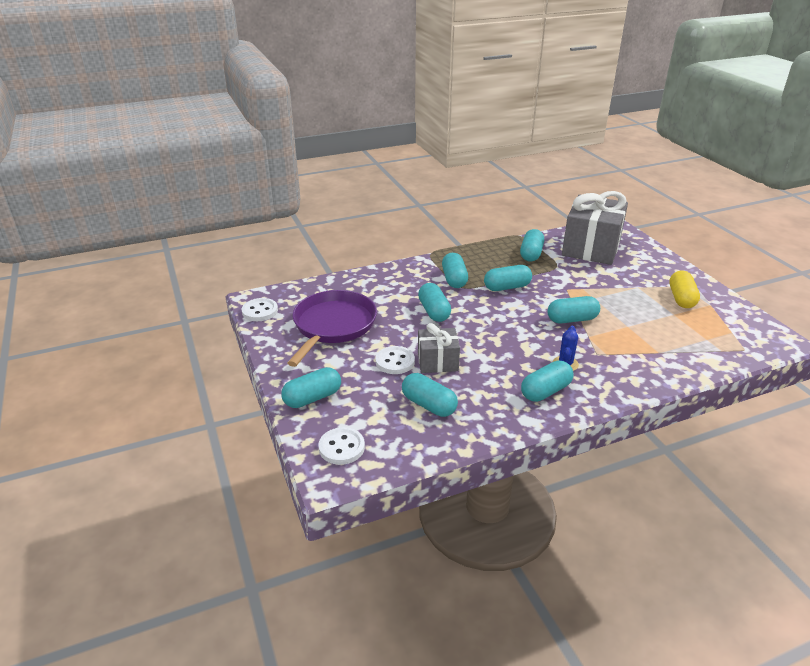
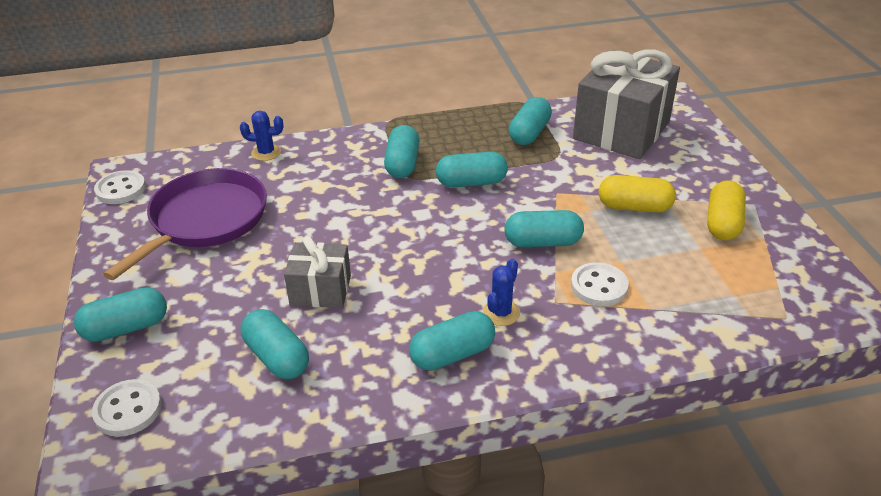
camera: 10 degrees right, 5 degrees up
(354, 279) = (266, 153): none -> blue cactus
(395, 362) = (262, 284): white button -> white button (599, 286)
(434, 311) = (351, 211): turquoise capsule -> none
(621, 293) = (634, 207): none -> yellow capsule

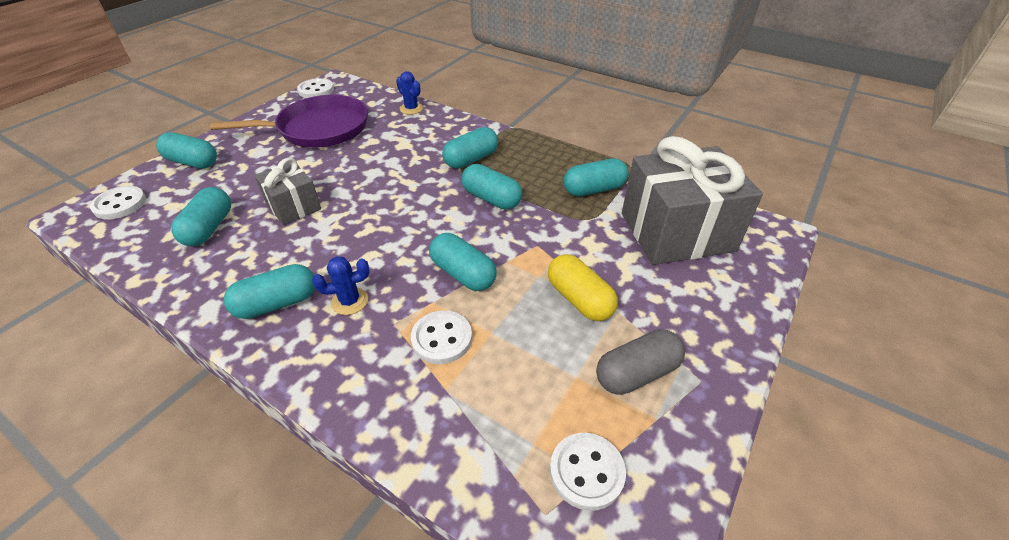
camera: 45 degrees right, 5 degrees up
(452, 354) = (277, 303): turquoise capsule -> turquoise capsule turned 45 degrees counterclockwise
(723, 223) = (636, 373): yellow capsule -> grey capsule
(774, 285) = (586, 472): none -> white button

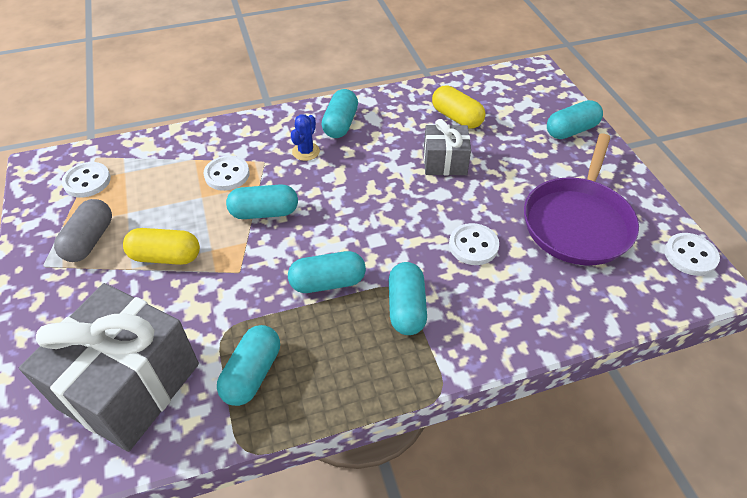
camera: 130 degrees right, 5 degrees up
(120, 204) = (531, 88): white button -> white button (473, 245)
(209, 228) = (456, 118): turquoise capsule -> yellow capsule
(411, 109) = (571, 319): blue cactus -> none

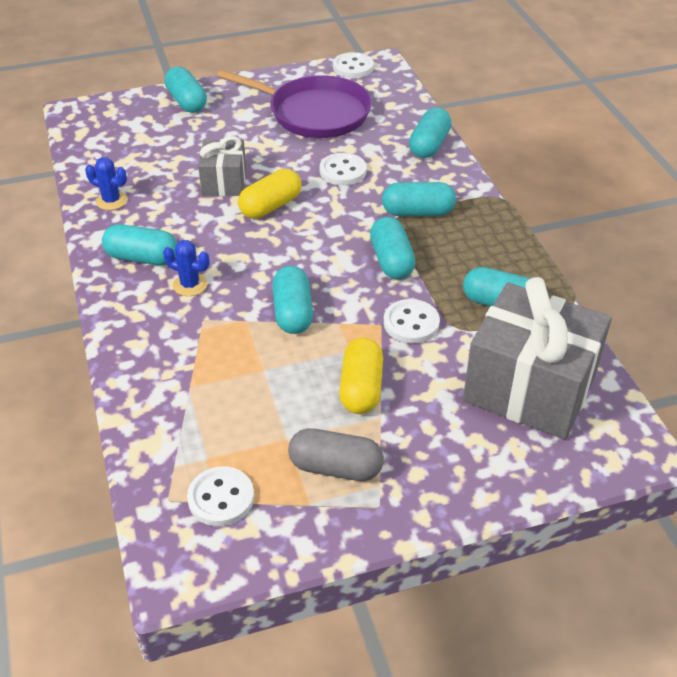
camera: 90 degrees left, 5 degrees down
(227, 174) = (224, 351): white button -> white button (411, 323)
(412, 102) = (111, 201): none -> blue cactus
(456, 118) = (150, 170): yellow capsule -> yellow capsule (271, 206)
(537, 325) = (429, 145): none -> turquoise capsule

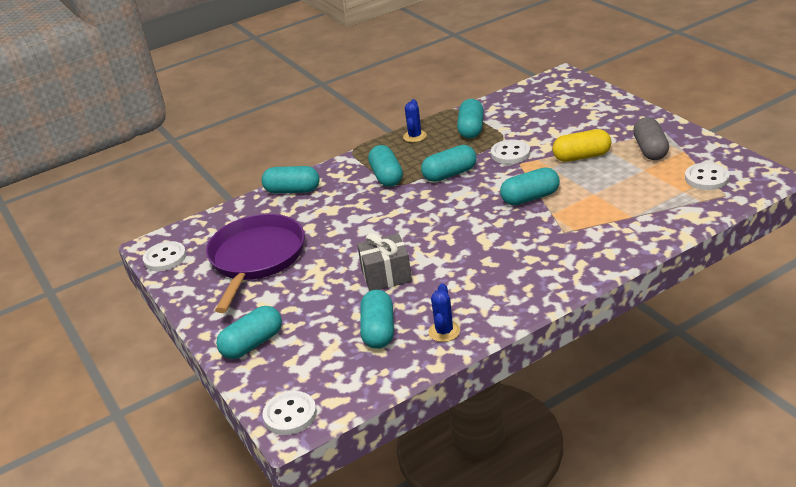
camera: 100 degrees left, 10 degrees down
(142, 258) = (513, 284): turquoise capsule -> turquoise capsule (378, 331)
(190, 285) = (530, 250): blue cactus -> blue cactus (415, 136)
(271, 206) = (410, 242): yellow capsule -> none
(343, 171) = (345, 220): white button -> white button (290, 415)
(529, 388) = (540, 108): grey gift -> none

